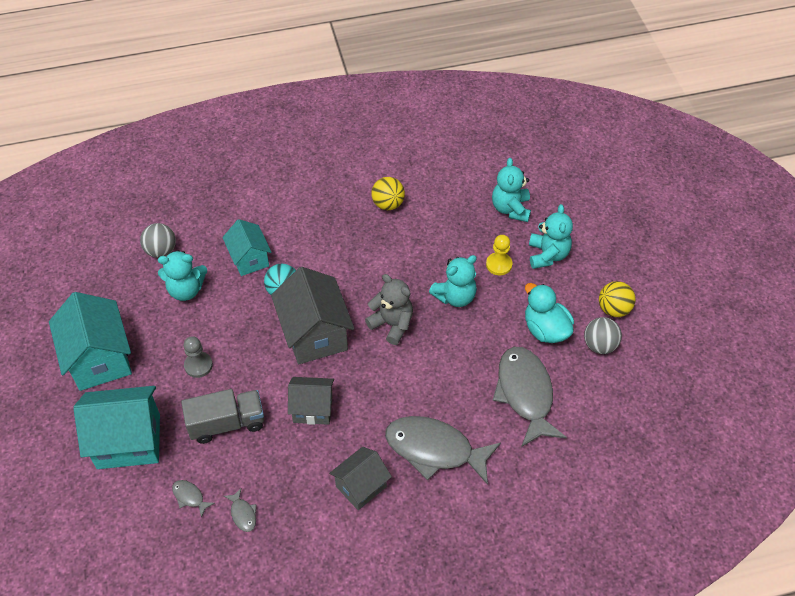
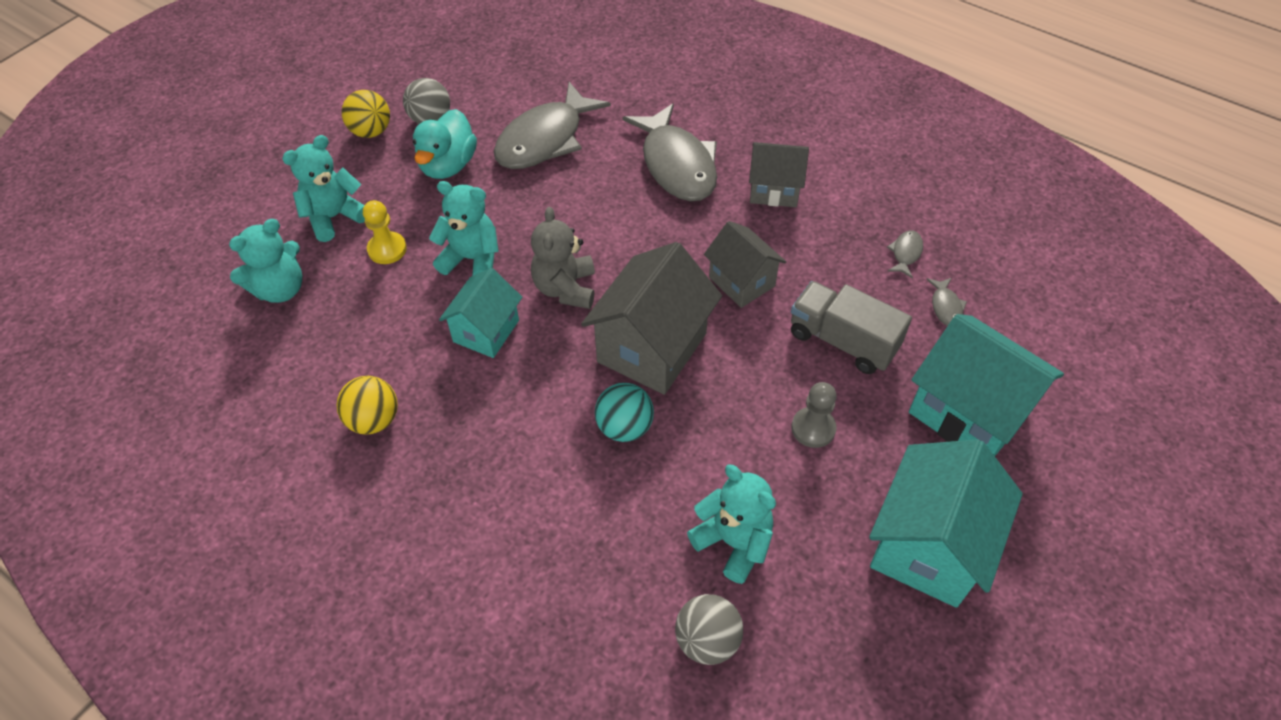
camera: 130 degrees left, 0 degrees up
(249, 259) = (612, 508): turquoise house -> turquoise house (486, 331)

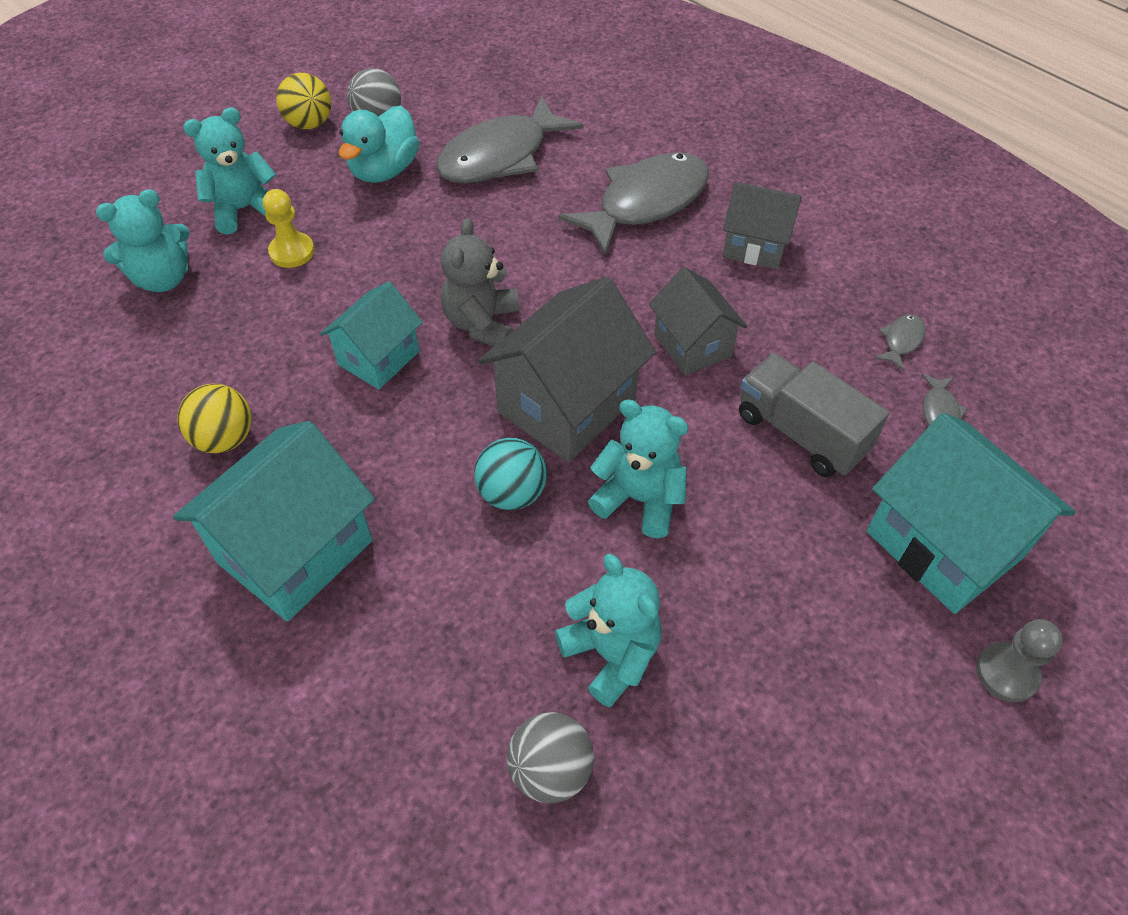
camera: 10 degrees right, 0 degrees up
(472, 259) = (383, 275): turquoise teddy bear -> turquoise teddy bear (639, 499)
(676, 165) = (645, 203): grey fish -> grey fish turned 120 degrees counterclockwise
(813, 428) = (741, 532): grey pawn -> grey pawn (1007, 673)
(928, 546) = (858, 702): turquoise house -> turquoise house (295, 551)

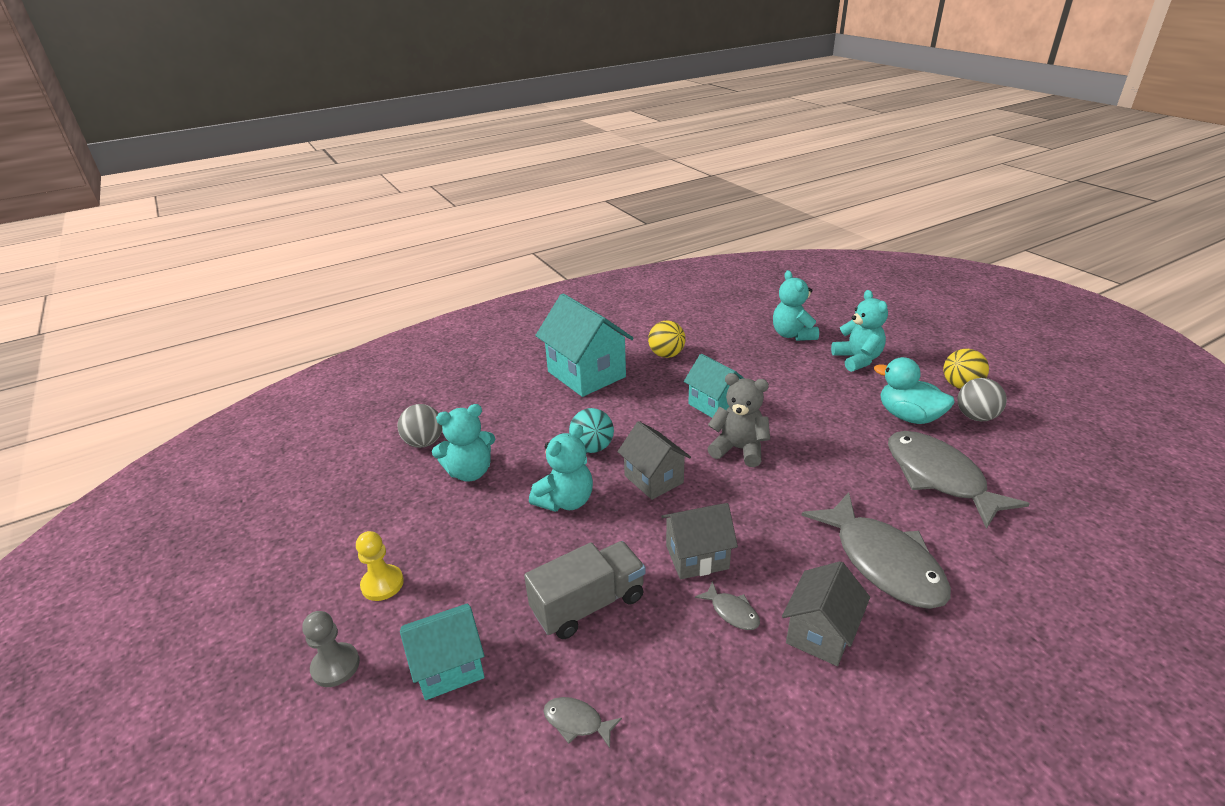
camera: 105 degrees right, 20 degrees down
(292, 252) = (815, 376): yellow pawn -> yellow pawn (382, 584)
(567, 406) = (653, 479): grey house -> grey house, size x0.61
(901, 341) = (672, 723): grey fish -> grey fish (732, 612)
(943, 544) = (449, 667): turquoise house -> turquoise house, size x0.61

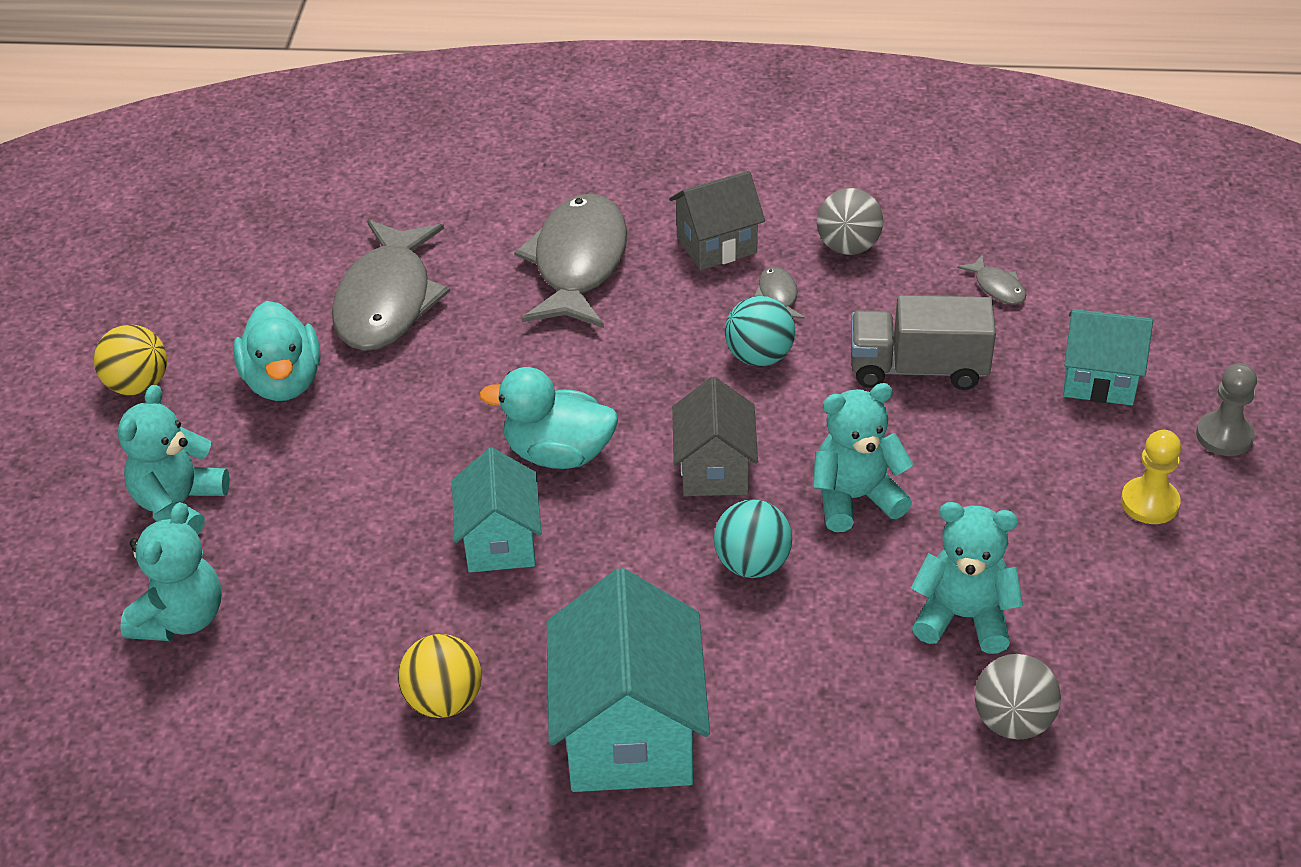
camera: 145 degrees left, 10 degrees up
(697, 557) = (759, 357): grey house -> turquoise ball
(738, 449) = (558, 453): grey teddy bear -> turquoise duck
(975, 417) = (210, 338): grey ball -> grey ball (848, 247)

